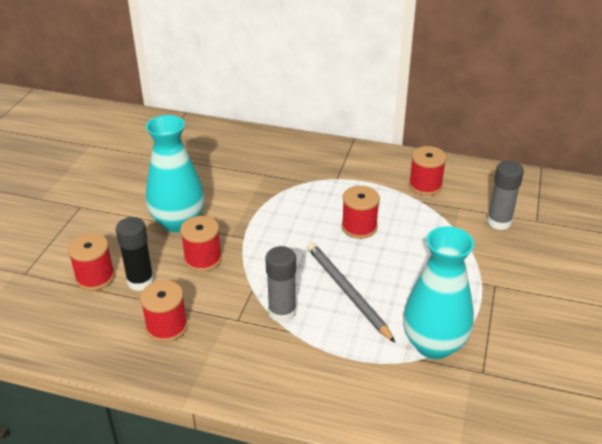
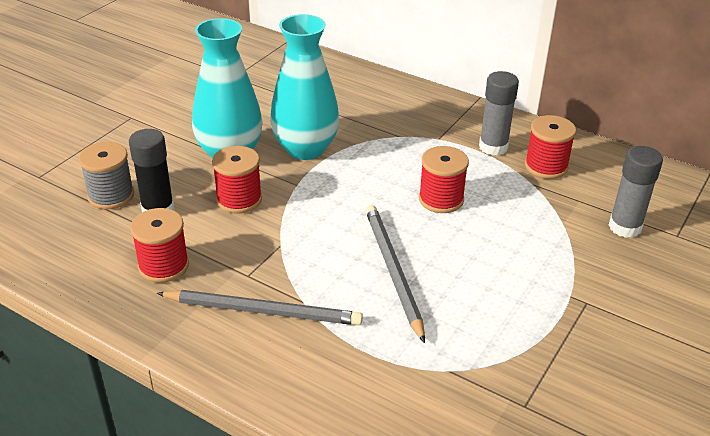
camera: 15 degrees right, 0 degrees up
(95, 277) = (111, 195): red spool -> grey spool
(262, 345) = (263, 311): none -> grey pencil
(282, 312) = (303, 278): grey glue stick -> grey glue stick (493, 147)
(434, 344) = (475, 357): turquoise vase -> turquoise vase (305, 149)

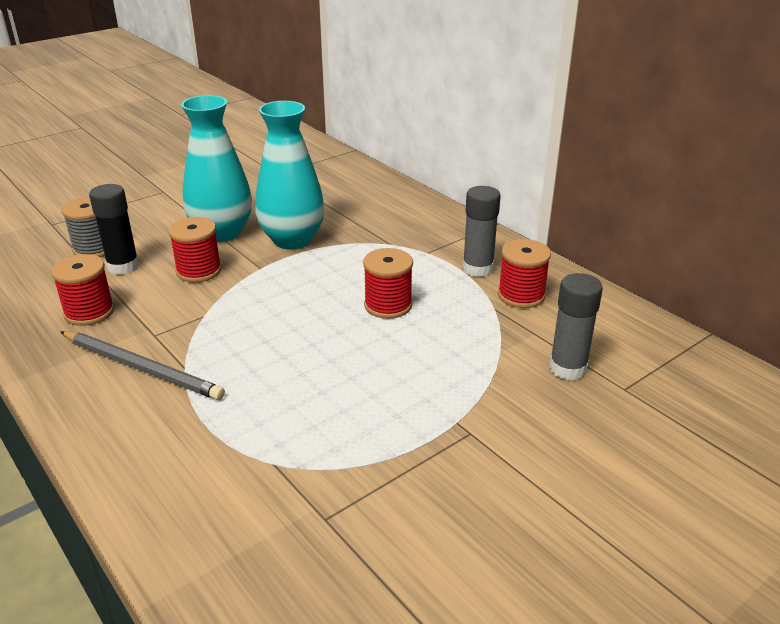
camera: 20 degrees right, 5 degrees down
(393, 271) = (290, 359): grey pencil -> none

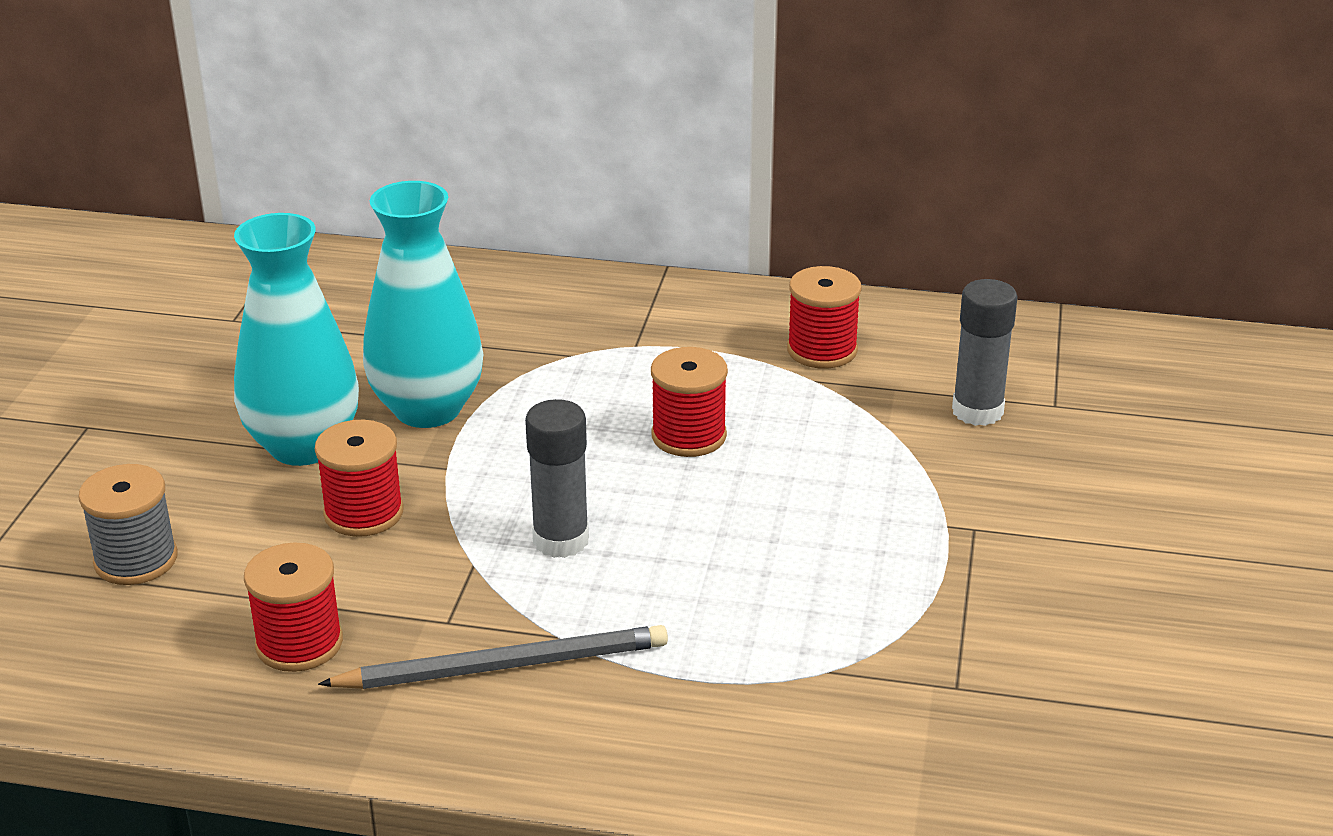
camera: 40 degrees left, 0 degrees up
(123, 266) = (234, 562): black glue stick -> none
(478, 269) = (728, 339): grey glue stick -> grey glue stick (561, 540)

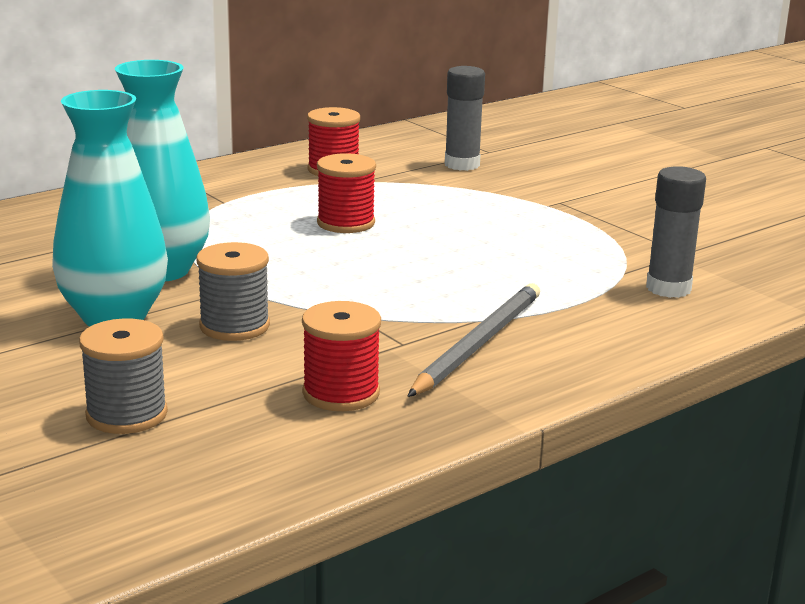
camera: 50 degrees left, 10 degrees down
(363, 513) = (234, 326): red spool -> grey spool
(561, 540) = (381, 286): grey glue stick -> grey glue stick (668, 288)

